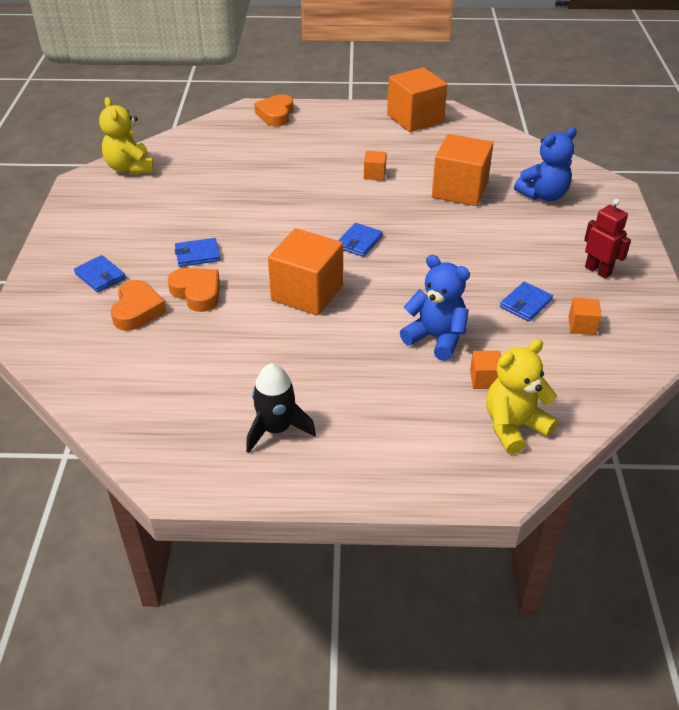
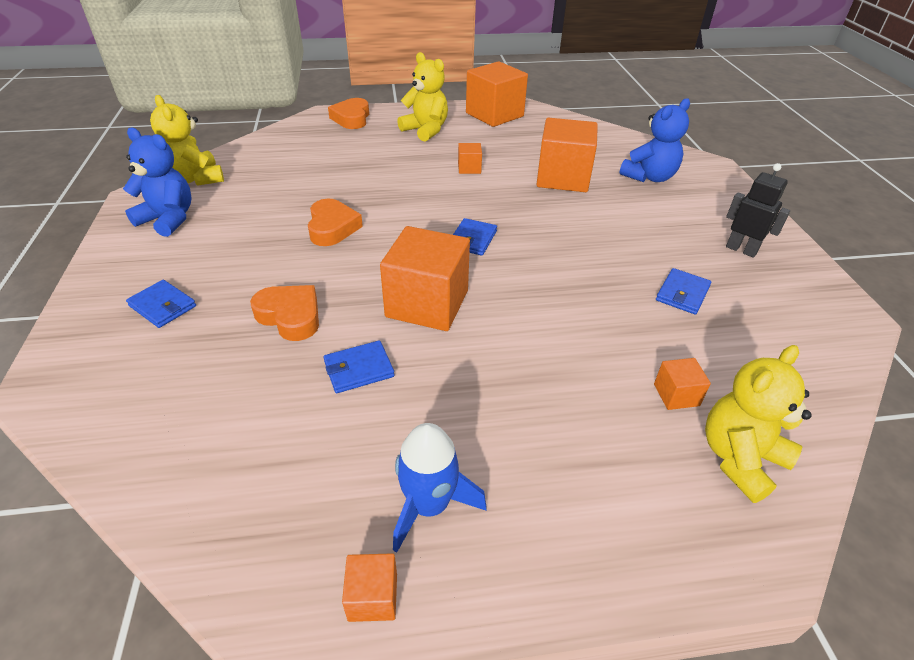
camera: 10 degrees left, 0 degrees up
(137, 310) = (214, 347): orange heart -> orange heart (332, 227)
(197, 255) = (285, 269): blue wallet -> blue wallet (358, 369)
(276, 429) = (429, 505): black rocket -> blue rocket
(343, 132) = (426, 130): none -> yellow teddy bear
(436, 338) = (597, 346): blue teddy bear -> blue teddy bear (168, 219)
(582, 325) = (755, 313): orange cube -> orange cube (373, 597)
(598, 271) = (741, 249): red robot -> black robot

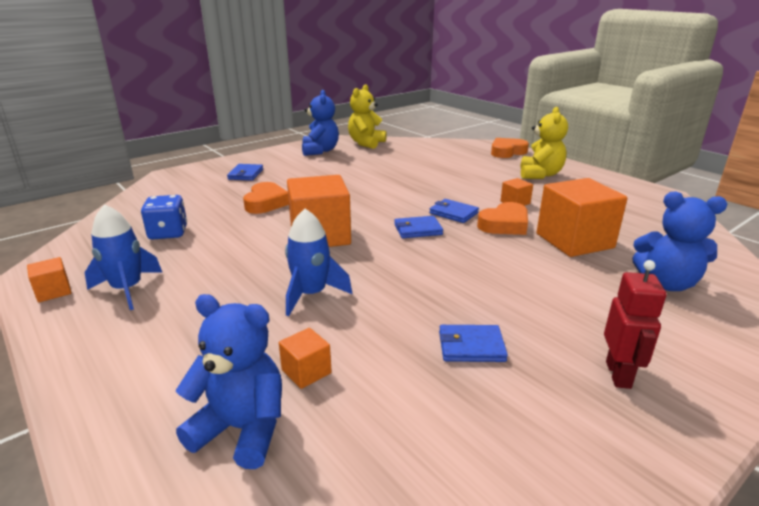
camera: 60 degrees right, 15 degrees down
(289, 432) = (168, 233): none -> blue dice
(332, 227) = (367, 186): orange heart -> orange heart (504, 225)
(358, 369) = (234, 234): blue wallet -> blue wallet (453, 213)
(494, 115) = (621, 189): orange cube -> none
(549, 351) = (311, 294): none -> blue rocket
(739, 458) = (242, 429): yellow teddy bear -> blue teddy bear
(741, 249) = (618, 374): black robot -> red robot

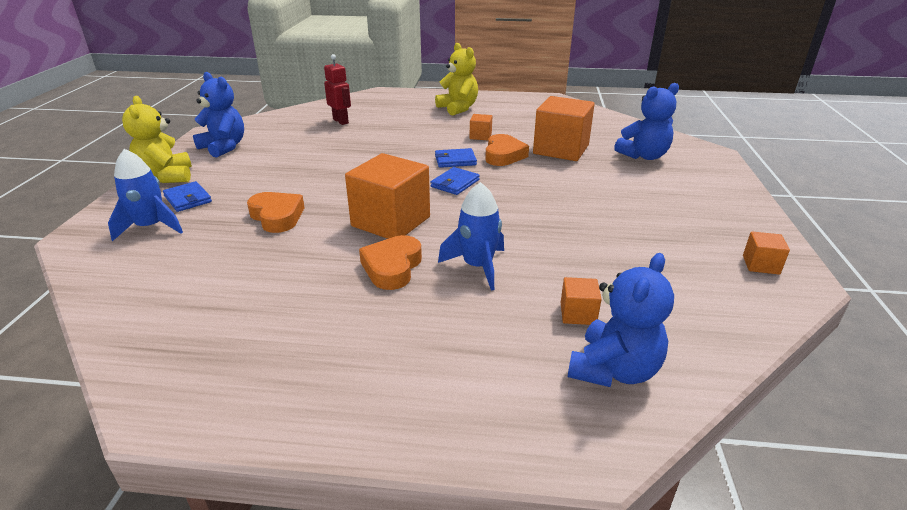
camera: 45 degrees left, 5 degrees up
(53, 291) = (231, 406): orange cube -> orange cube (760, 265)
(127, 289) = (312, 354): blue rocket -> blue rocket (151, 227)
(168, 233) = (232, 289): blue dice -> none
(242, 429) = (613, 370): blue teddy bear -> blue teddy bear turned 150 degrees clockwise
(366, 143) = (258, 125): yellow teddy bear -> yellow teddy bear (166, 177)
(471, 346) = (627, 242): blue wallet -> none
(507, 152) = (401, 96): orange heart -> orange heart (392, 267)
(618, 374) = (706, 216): red robot -> red robot (341, 121)

